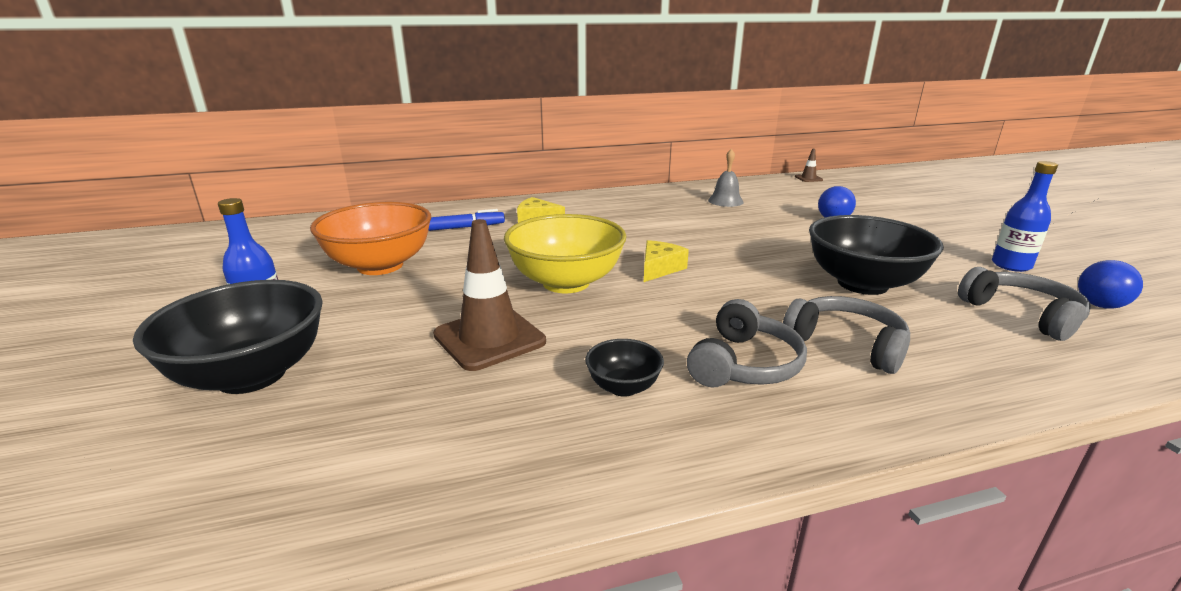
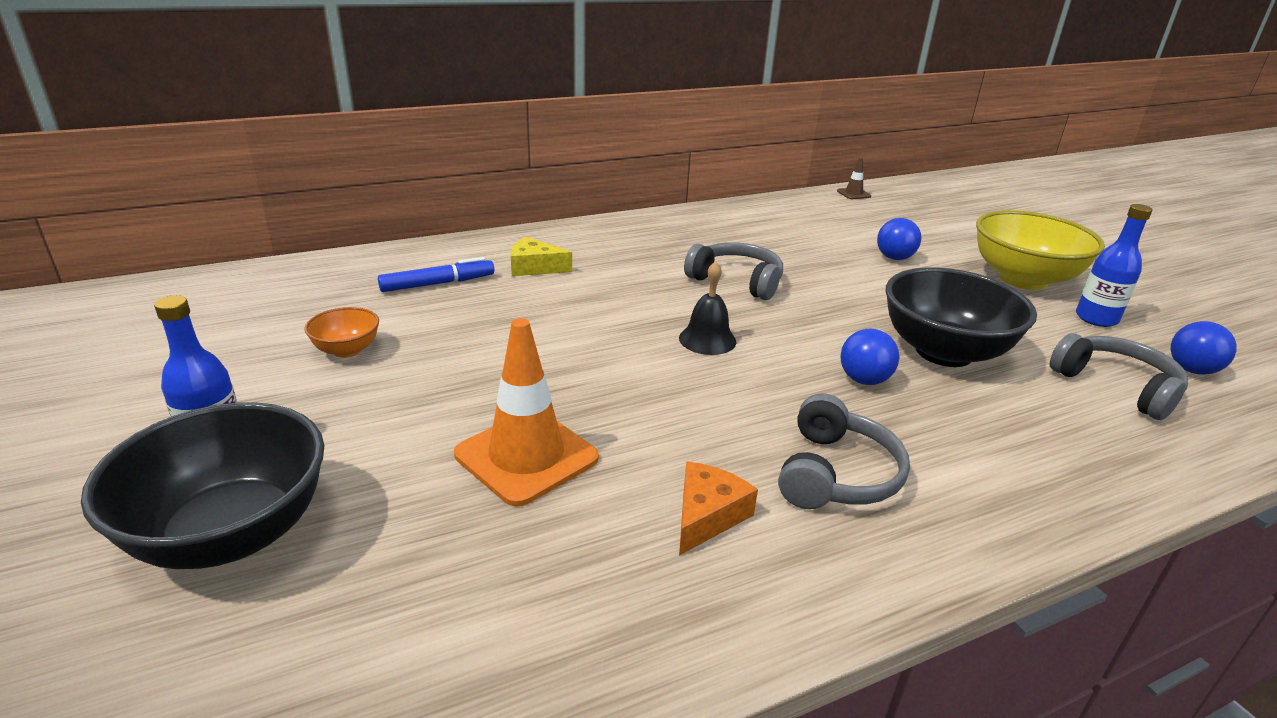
camera: 10 degrees left, 5 degrees up
(380, 266) = (347, 350): orange bowl -> orange bowl, size x0.47
(489, 338) = (526, 456): brown traffic cone -> orange traffic cone
(566, 283) = (598, 366): yellow bowl -> yellow bowl (1023, 279)
(623, 387) = (707, 516): black bowl -> orange cheese
(659, 268) = (707, 339): yellow cheese -> black bell
(725, 201) = (763, 231): grey bell -> none
(786, 300) = (864, 380): none -> blue ball
(846, 344) = (941, 439): grey headphones -> grey headphones (736, 281)

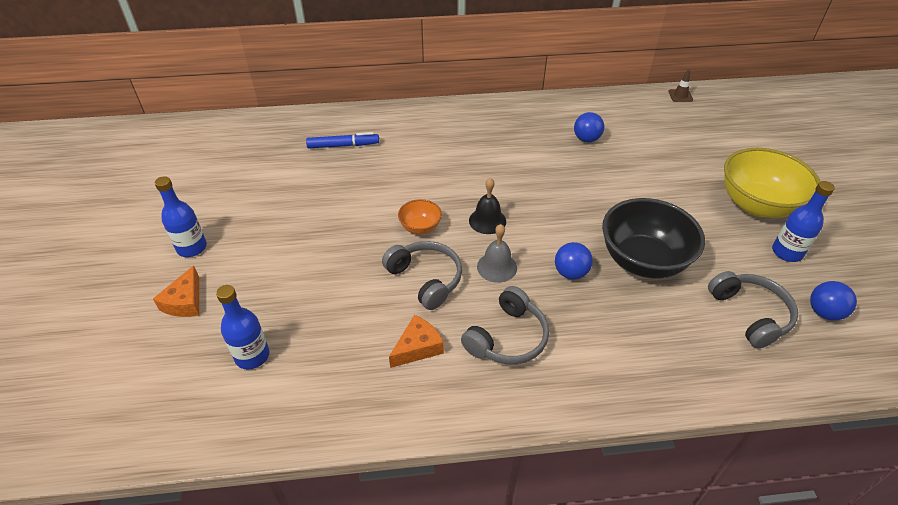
camera: 20 degrees right, 15 degrees up
(231, 533) = (185, 301): black bowl -> orange cheese
(347, 350) = (274, 191): orange bowl -> orange bowl (420, 227)
(410, 594) = (252, 356): none -> blue bottle
(526, 456) = (340, 286): orange traffic cone -> none
(534, 267) = (407, 140): yellow cheese -> none
(736, 281) = (535, 173): grey headphones -> grey headphones (425, 279)
(758, 390) = (497, 267): none -> grey bell
(894, 258) = (667, 168): blue ball -> blue ball (586, 139)

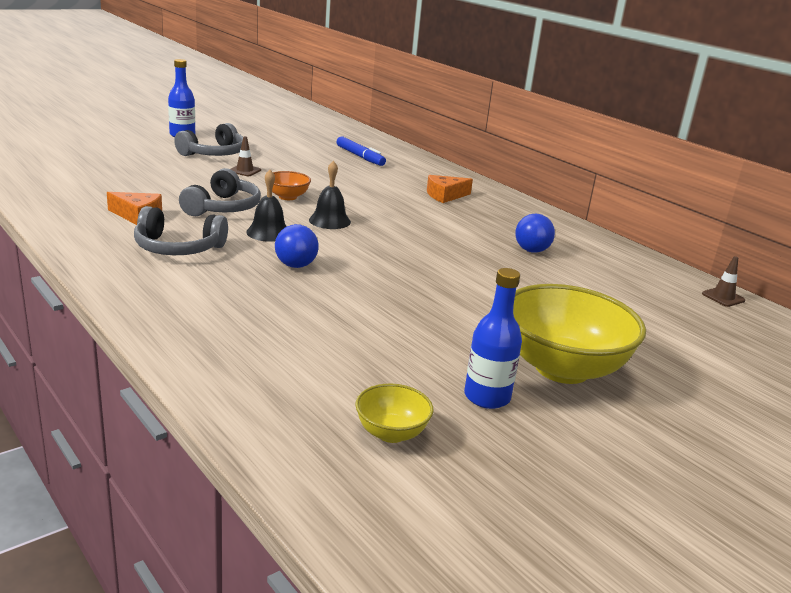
camera: 55 degrees right, 20 degrees down
(185, 301) = (127, 143): orange cheese -> orange cheese (445, 196)
(252, 356) = (88, 168): blue bottle -> none
(335, 234) = (244, 171): none -> brown traffic cone
(497, 267) = (268, 232): grey bell -> black bell
(643, 261) = (357, 301): black bowl -> none
(750, 314) = (332, 375): grey headphones -> grey headphones (214, 153)
(824, 312) = (391, 433): blue ball -> yellow bowl

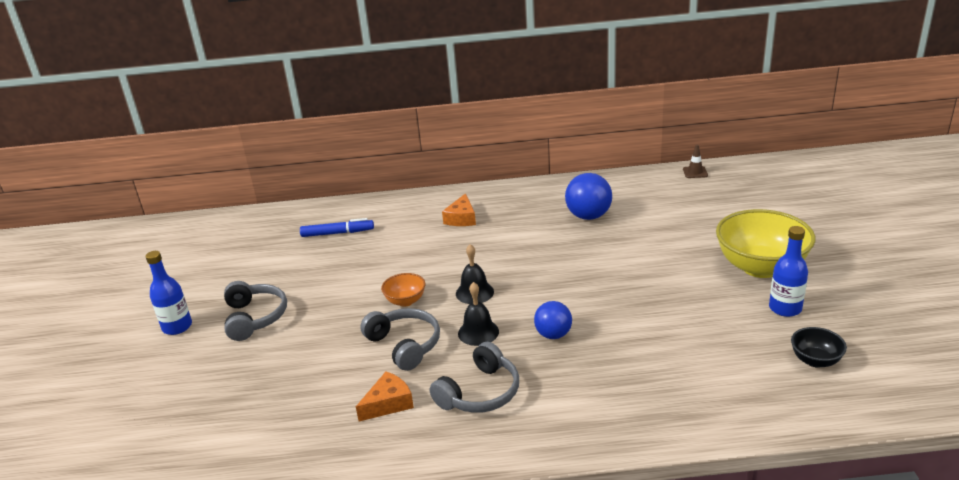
camera: 50 degrees left, 5 degrees up
(244, 171) = (319, 310): brown traffic cone -> none
(391, 433) = (815, 360): yellow bowl -> black bowl
(531, 250) = (588, 216): blue ball -> blue ball, size x1.51

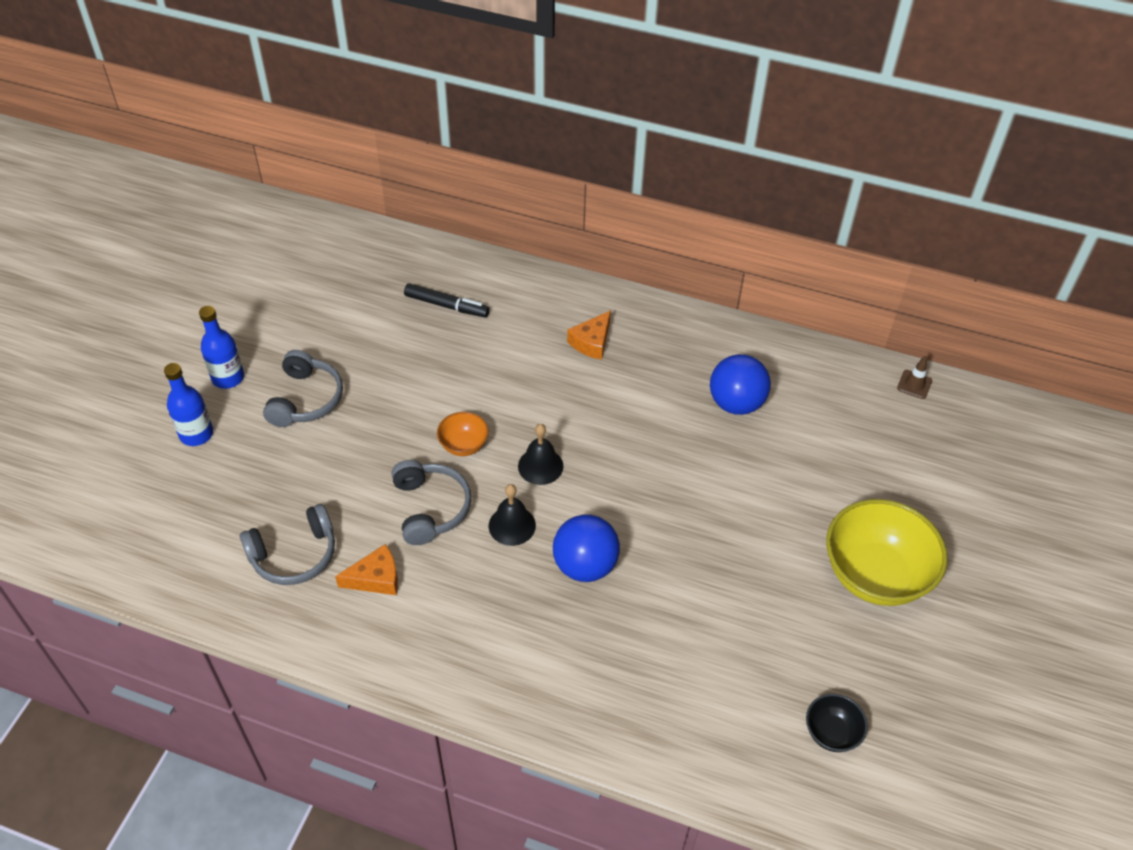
camera: 20 degrees right, 20 degrees up
(337, 233) = (446, 306): blue marker -> black marker
(480, 392) = (468, 607): grey headphones -> grey headphones (294, 554)
(553, 335) = (585, 565): blue ball -> blue ball, size x1.51
(785, 308) = (855, 647): blue bottle -> blue bottle (196, 434)

